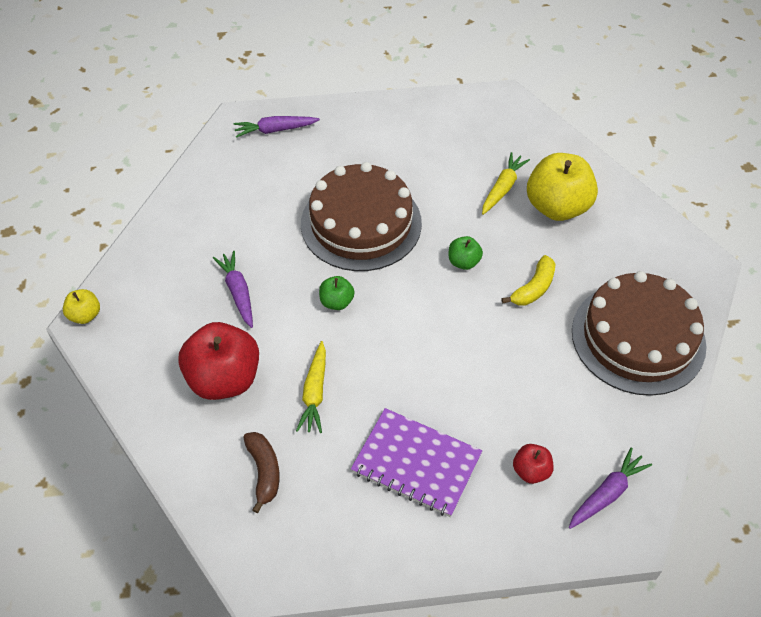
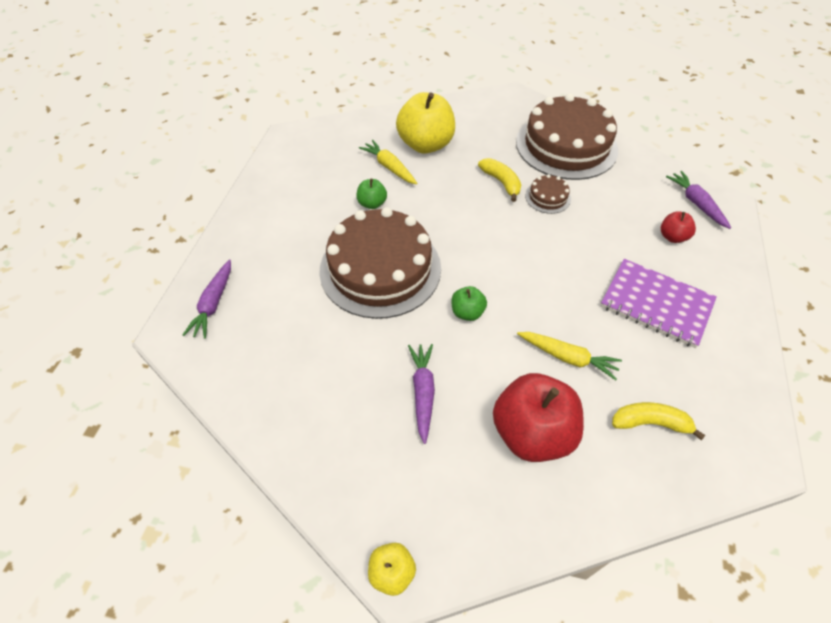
camera: 70 degrees left, 0 degrees up
(238, 292) = (423, 393): purple carrot -> purple carrot turned 90 degrees clockwise
(264, 472) = (650, 423): brown banana -> yellow banana
(416, 463) = (656, 304): purple notebook -> purple notebook turned 75 degrees clockwise
(463, 262) = (457, 214): green apple -> green apple (372, 204)
(532, 336) = (548, 197): none -> brown cake

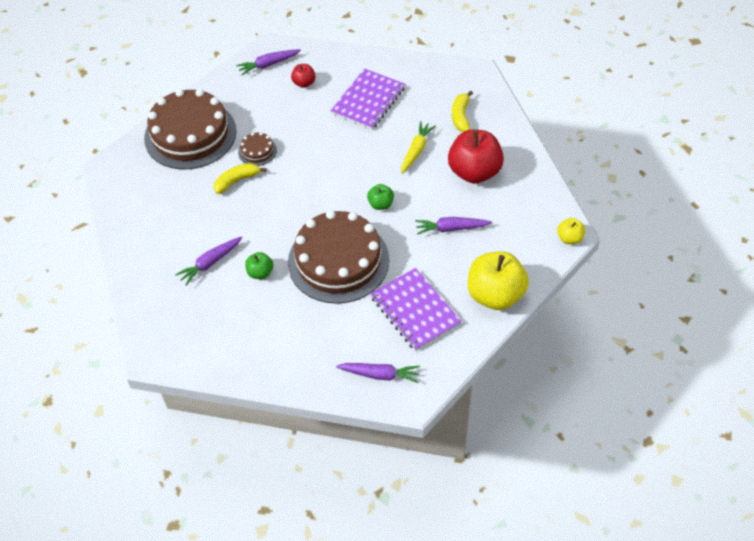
camera: 90 degrees left, 0 degrees up
(294, 342) = (415, 310): none -> purple notebook
(389, 167) = (210, 263): yellow carrot -> purple carrot
(425, 144) = (179, 236): yellow apple -> yellow apple (495, 295)

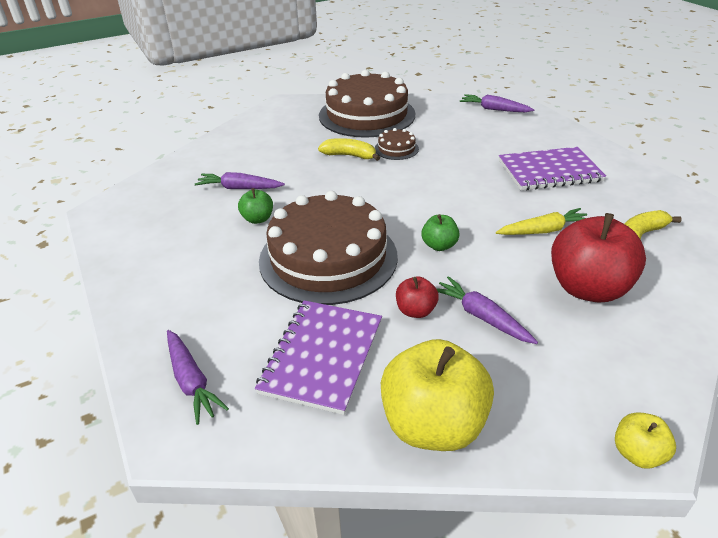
camera: 50 degrees right, 15 degrees down
(304, 83) = (506, 132): red apple -> red apple (415, 311)

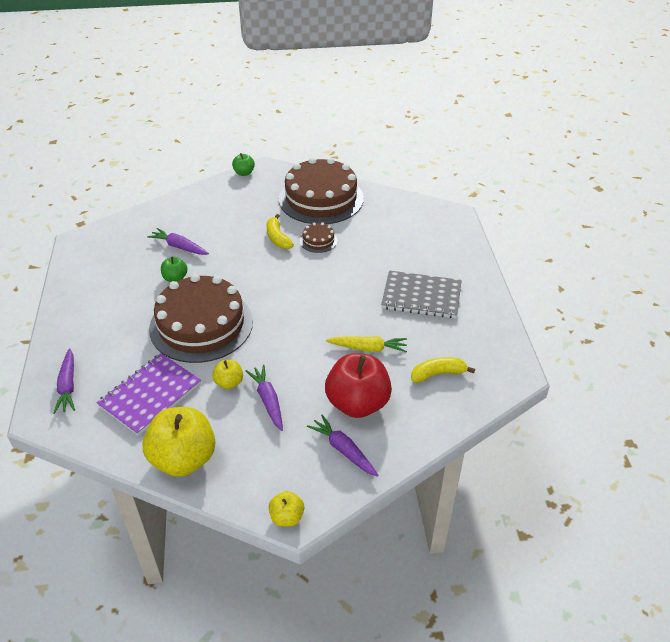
camera: 20 degrees right, 5 degrees up
(349, 156) = (278, 238): yellow banana -> yellow banana turned 150 degrees counterclockwise
(415, 311) = (229, 382): red apple -> yellow apple
(439, 245) = (283, 338): green apple -> green apple (244, 173)
(494, 109) = (432, 220): purple carrot -> purple carrot (343, 450)
(549, 171) = (421, 296): purple notebook -> grey notebook

